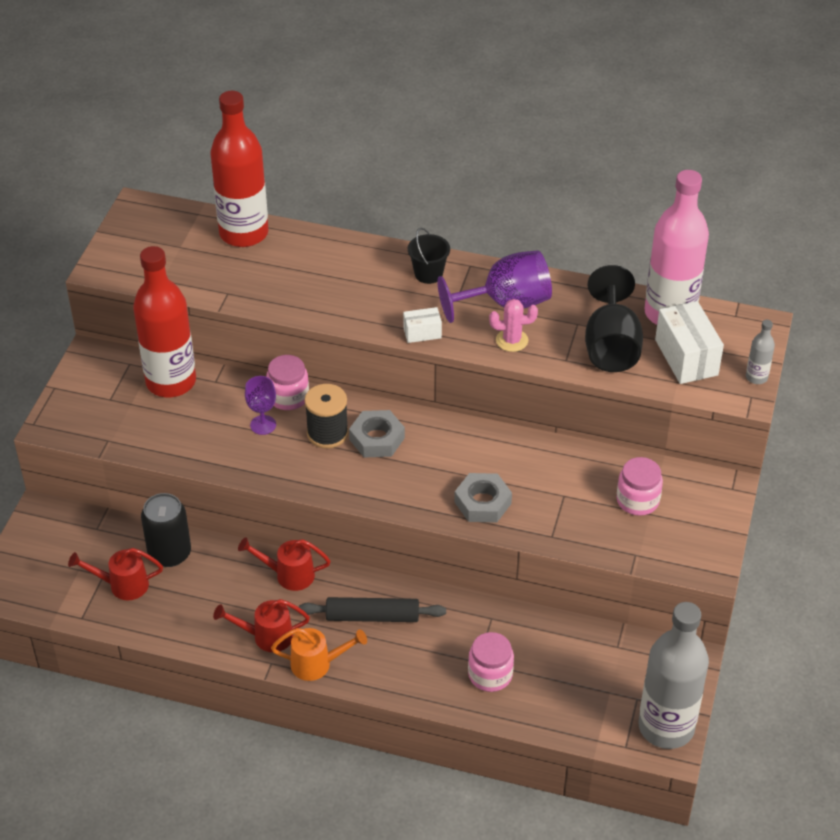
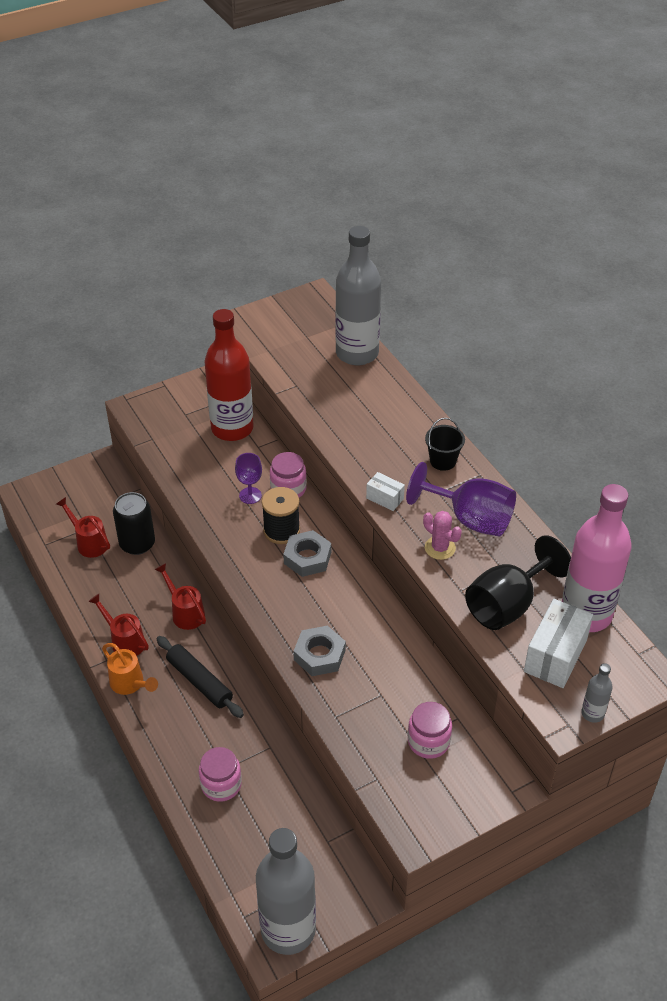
camera: 45 degrees right, 0 degrees up
(244, 233) = (357, 353): red bottle -> grey bottle

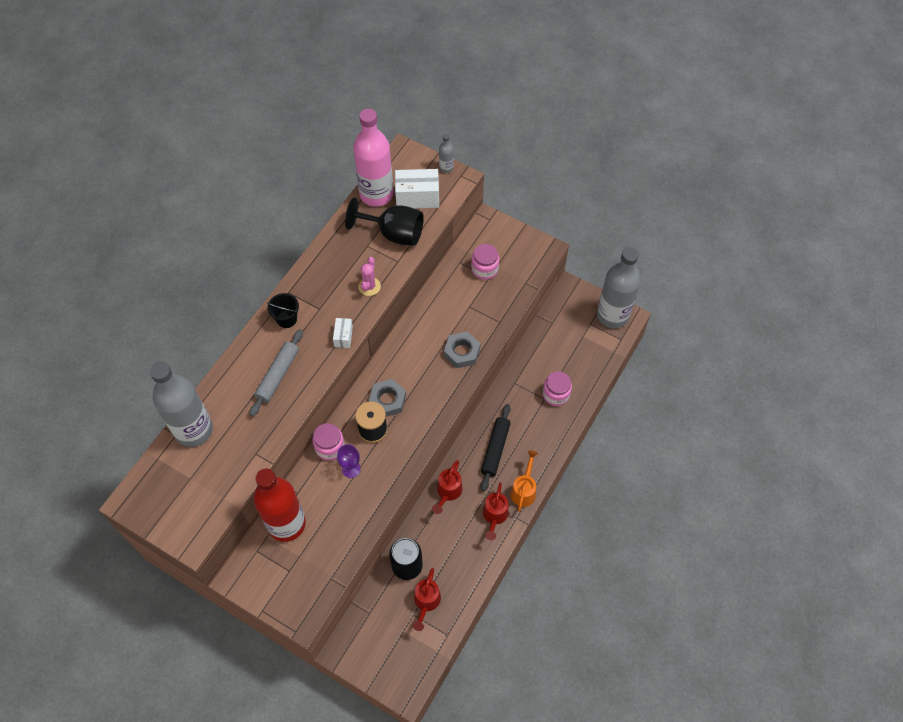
camera: 120 degrees left, 15 degrees up
(374, 430) = (278, 375): none -> grey rolling pin
(470, 519) = (333, 280): purple goblet -> none

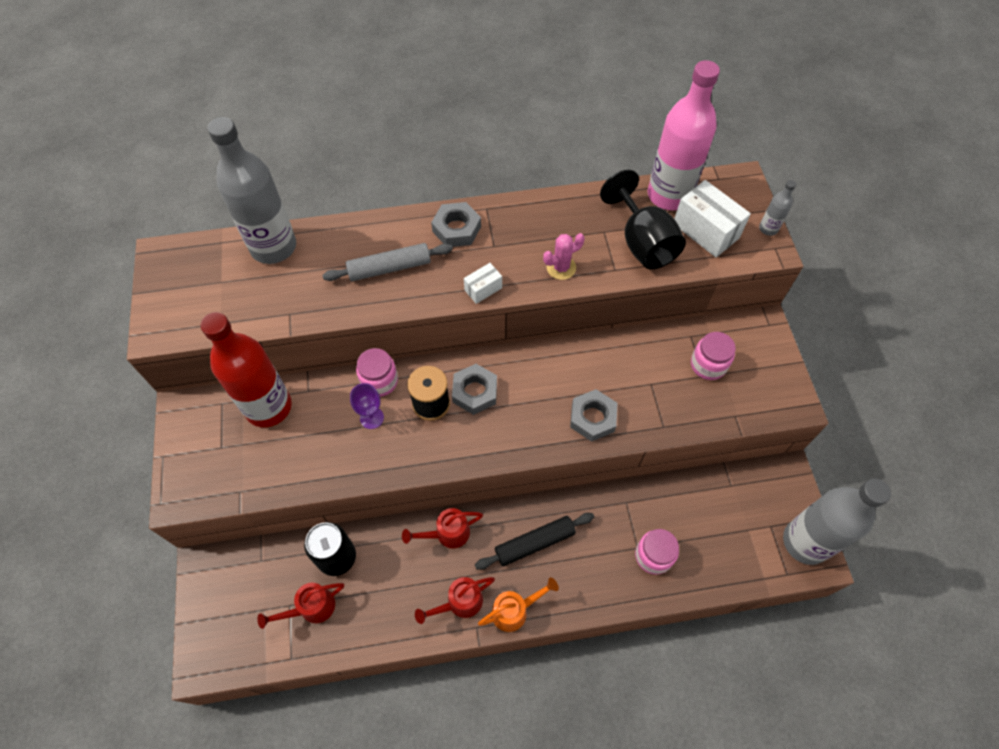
camera: 50 degrees right, 0 degrees up
(286, 319) = (456, 229): black bucket -> grey nut

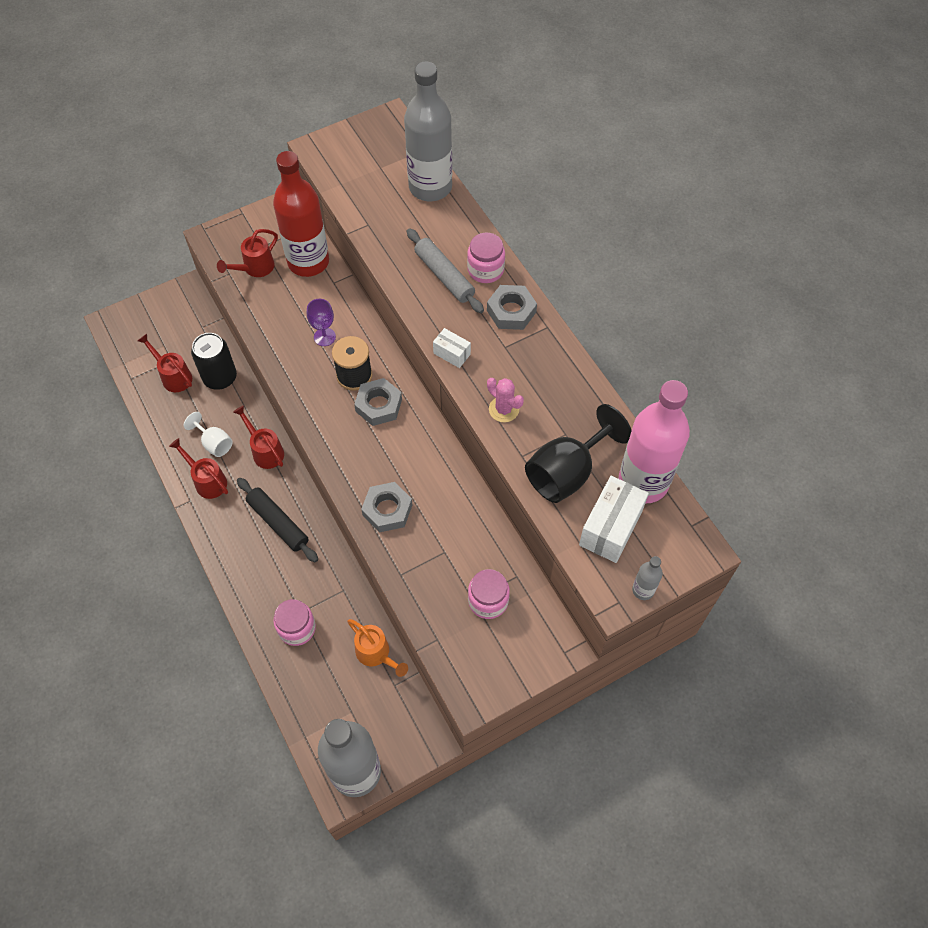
camera: 70 degrees right, 0 degrees up
(247, 462) = (255, 268): none -> red watering can
(379, 381) = (362, 329): pink jar -> pink jar (485, 270)
(416, 584) = (214, 443): none -> white goblet
(514, 611) = (212, 525): orange watering can -> orange watering can (376, 653)

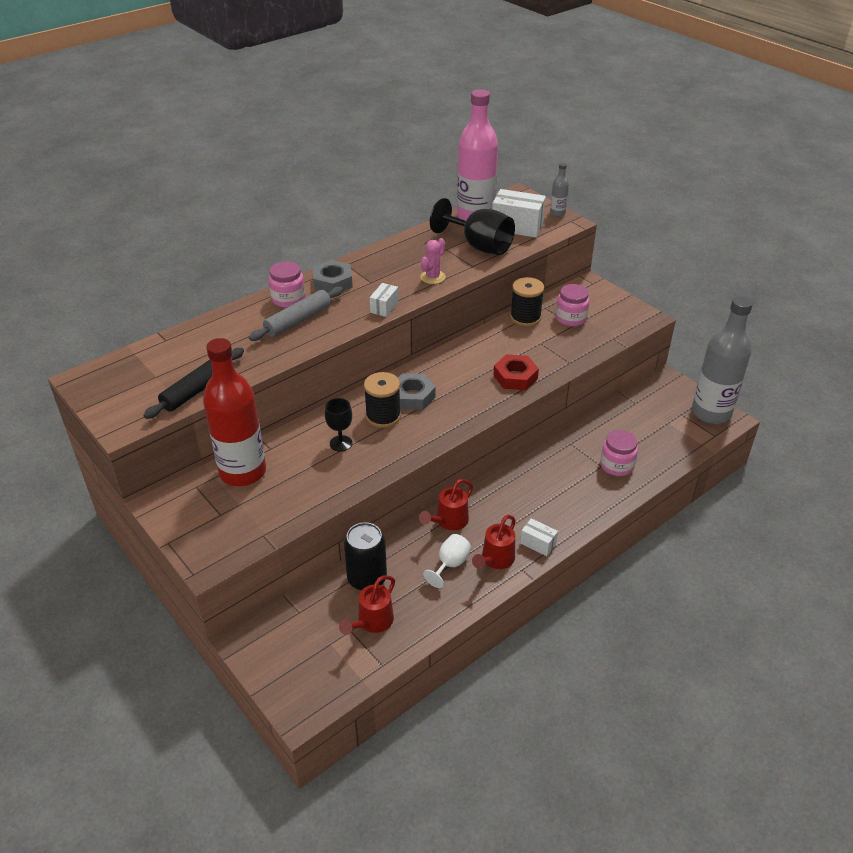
camera: 100 degrees left, 20 degrees down
(215, 521) = (538, 543): none -> white box
(255, 268) = (253, 513): red watering can -> none
(278, 523) = (523, 496): black rolling pin -> black rolling pin (197, 389)
(324, 337) = (341, 443): purple goblet -> black goblet
(376, 653) = (615, 416): orange watering can -> none
(387, 510) = (515, 377): grey nut -> red nut
(430, 187) = (185, 341): grey bottle -> none
(499, 547) = (525, 317): none -> black spool

